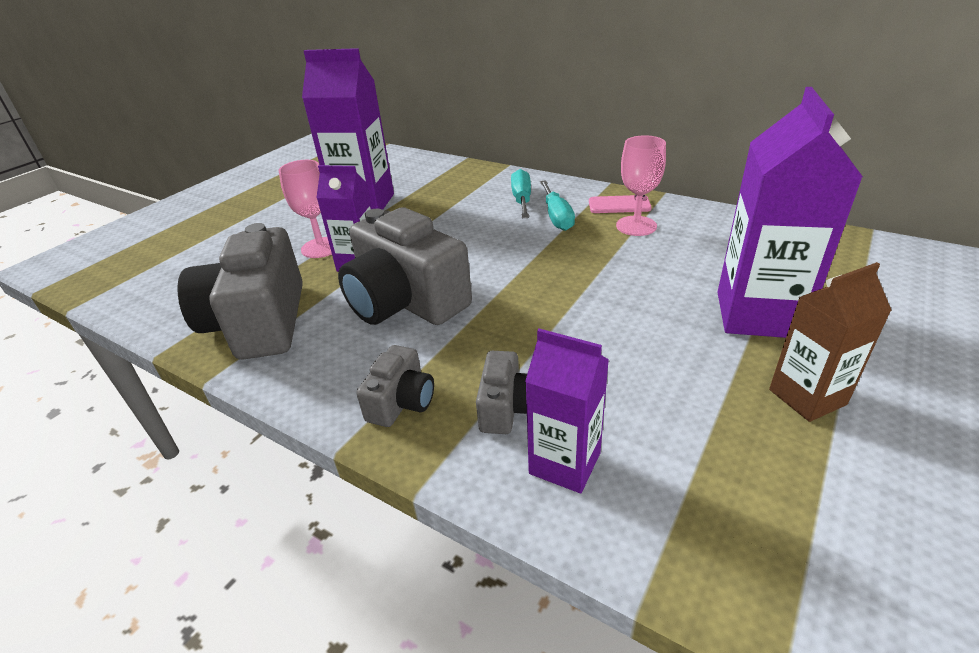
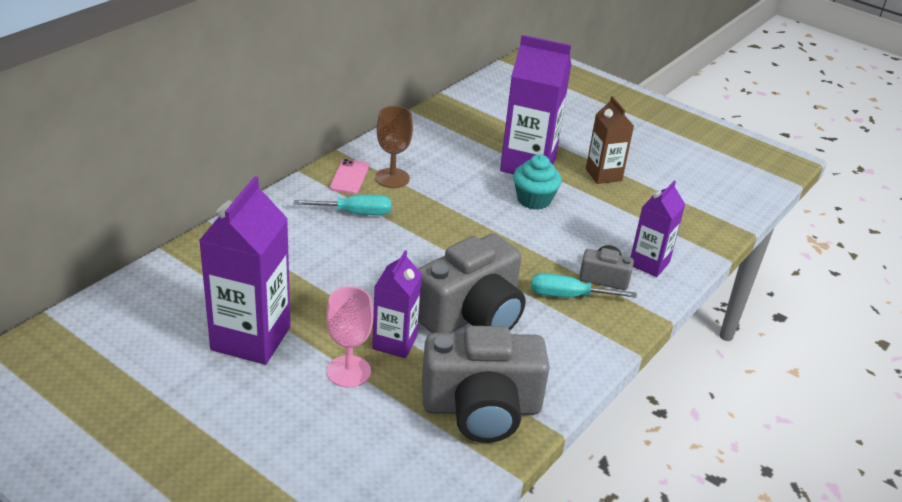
camera: 90 degrees left, 0 degrees up
(401, 402) = (595, 323): grey camera -> none
(522, 200) = (307, 226): turquoise screwdriver -> turquoise screwdriver (568, 296)
(636, 226) = (392, 178): pink goblet -> brown goblet
(668, 327) = (534, 200): none -> turquoise cupcake

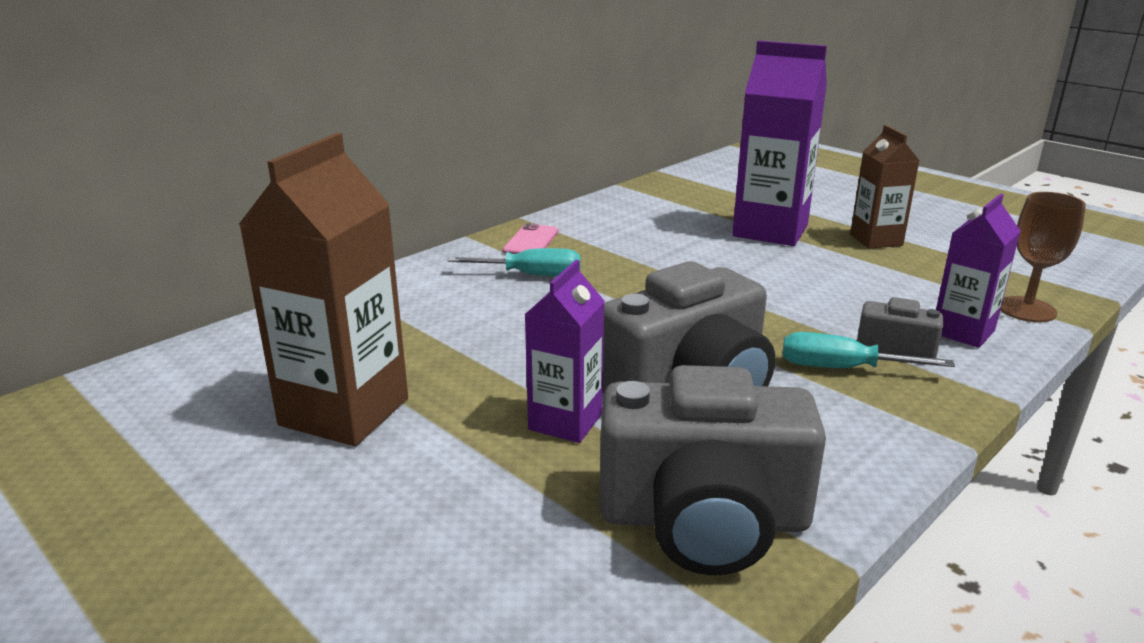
camera: 10 degrees right, 10 degrees down
(251, 338) = (344, 412): purple carton -> brown carton
(348, 371) = (485, 459): pink goblet -> none
(392, 178) = (587, 242): brown goblet -> brown goblet (1026, 309)
(534, 200) = (780, 263): turquoise cupcake -> none

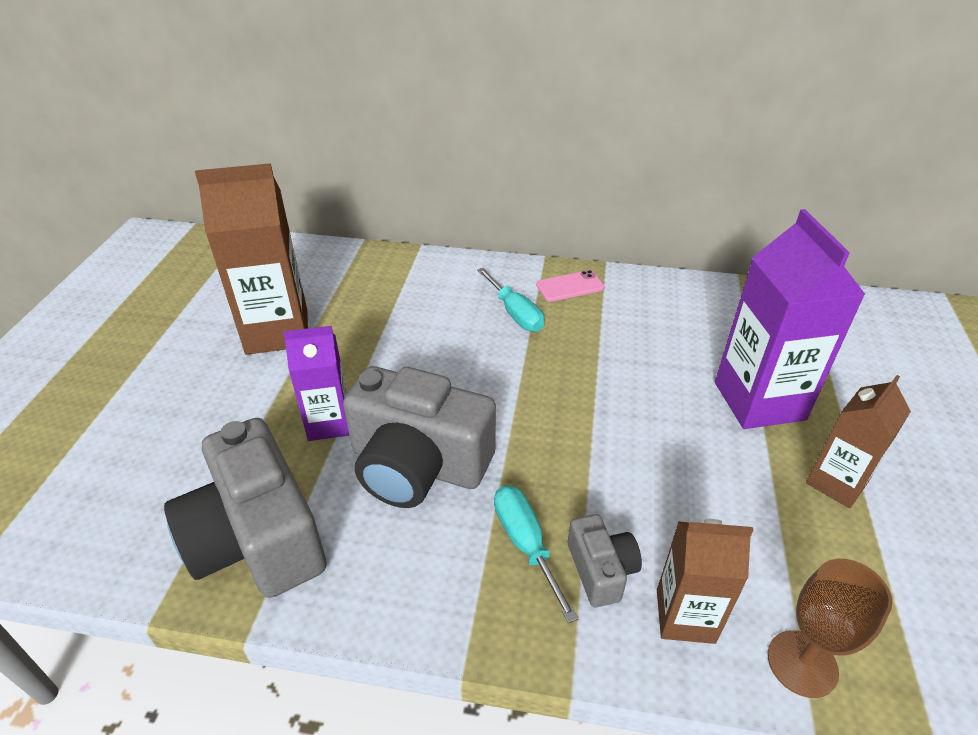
camera: 55 degrees right, 15 degrees up
(962, 332) = (685, 616): purple carton -> brown carton

